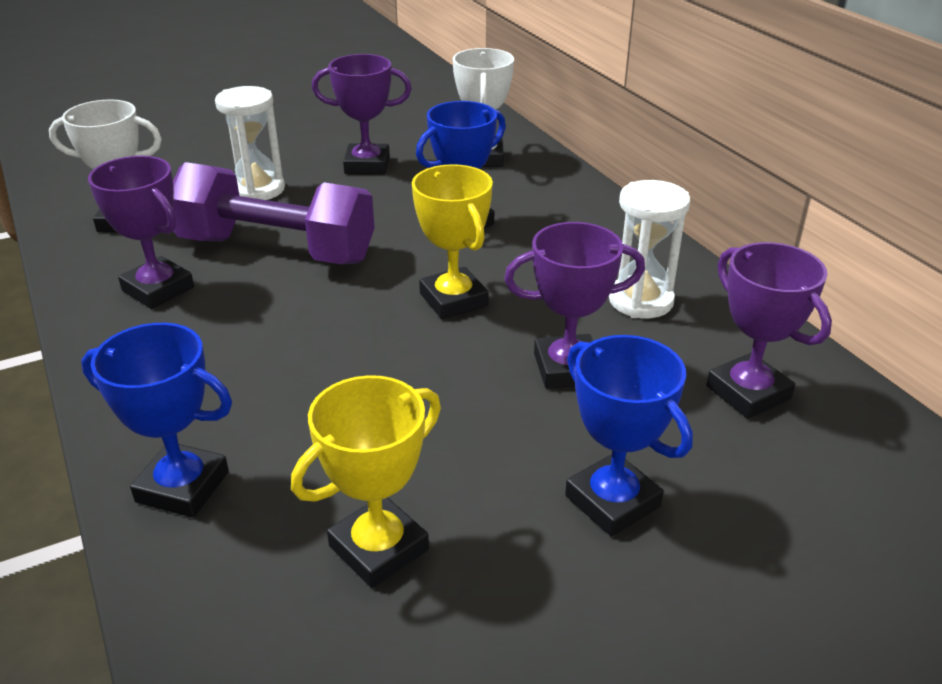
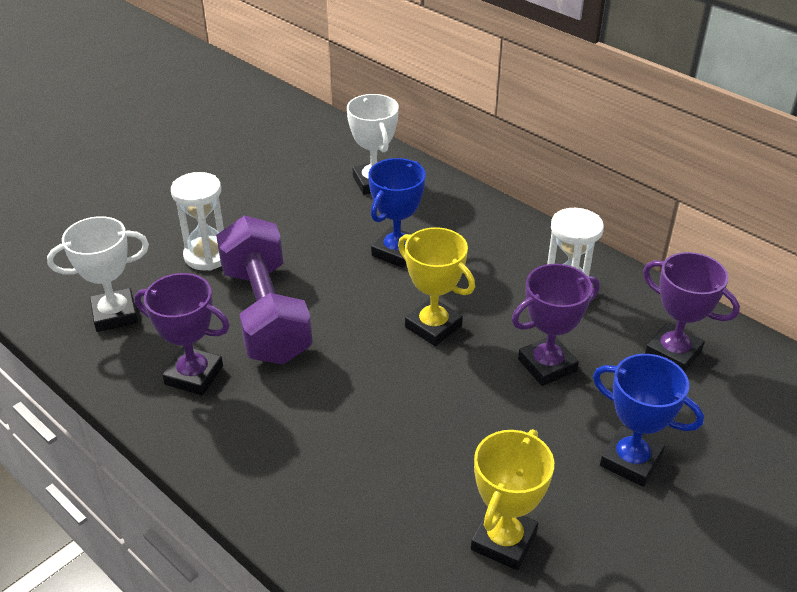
camera: 20 degrees left, 5 degrees up
(182, 487) = (339, 538): blue trophy -> none
(276, 250) = (266, 313): purple dumbbell -> purple dumbbell turned 75 degrees clockwise
(367, 165) = (284, 210): purple trophy -> none

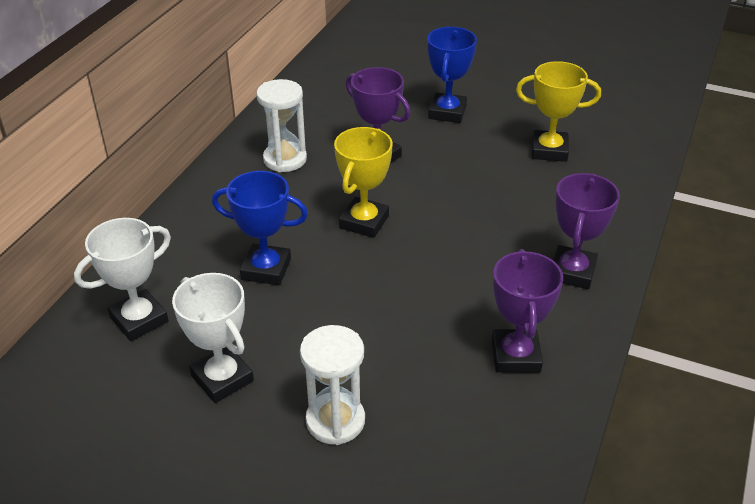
camera: 110 degrees left, 0 degrees up
(115, 315) = (474, 462): white trophy -> white trophy (222, 378)
(266, 313) = (405, 335): purple dumbbell -> none
(673, 353) = (331, 105): purple trophy -> purple trophy (572, 272)

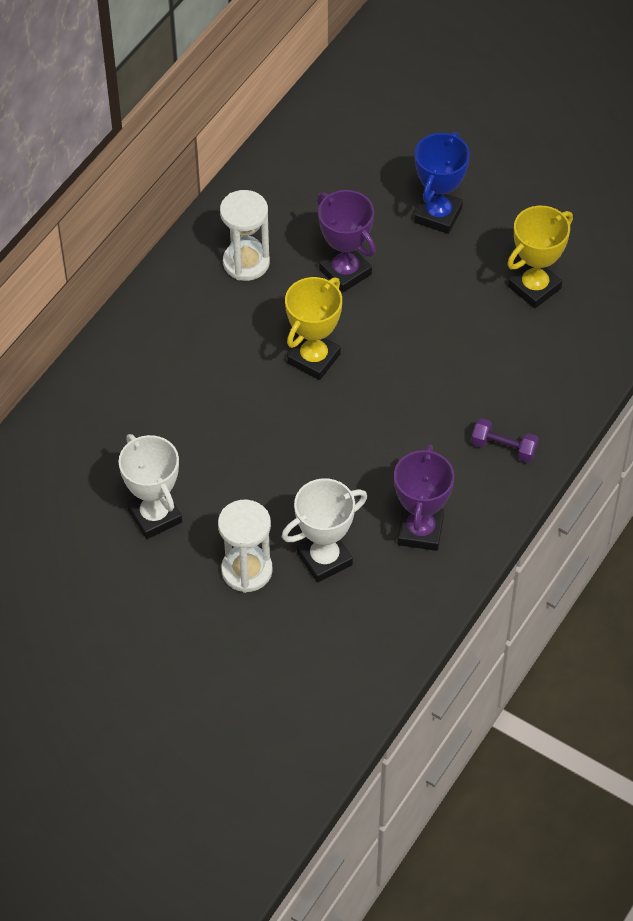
camera: 10 degrees right, 15 degrees up
(139, 319) = (85, 444): white trophy -> white trophy (324, 559)
(266, 269) = (208, 403): blue trophy -> none
(549, 150) = (534, 287): yellow trophy -> yellow trophy turned 60 degrees counterclockwise
(572, 272) = (503, 448): purple trophy -> purple dumbbell

